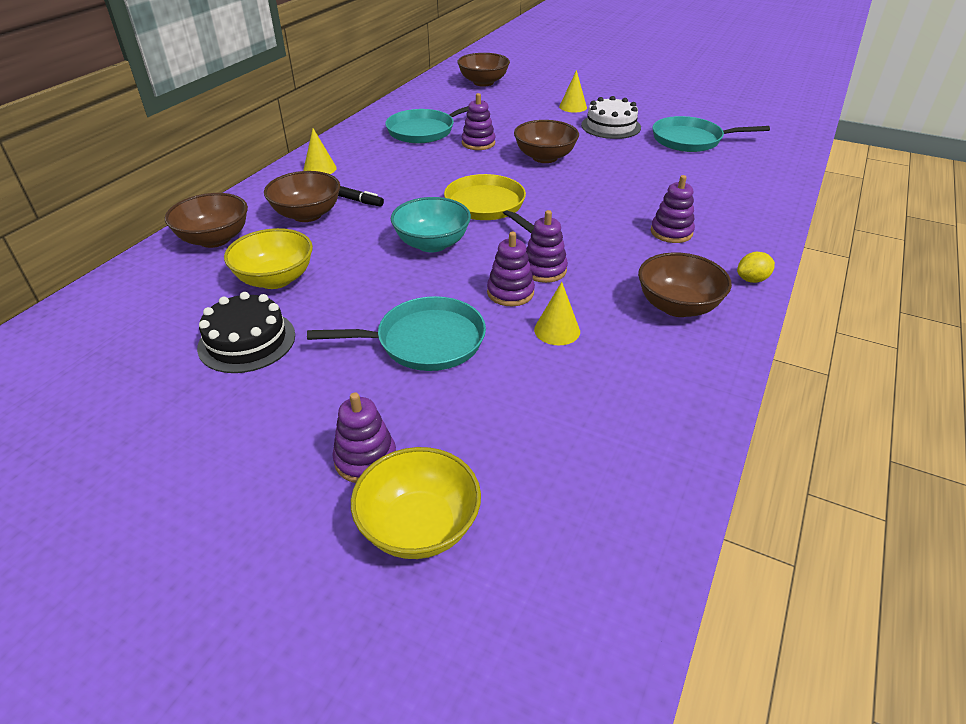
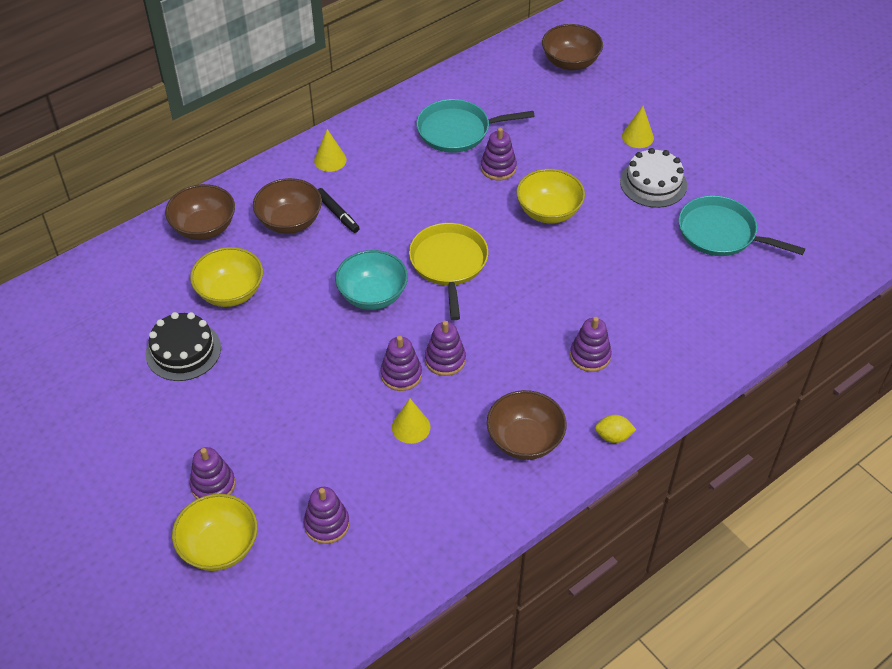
camera: 25 degrees right, 10 degrees up
(425, 341) = (307, 399): turquoise pan -> none
(539, 450) = (327, 524): none -> purple stacking toy
(544, 157) = (548, 211): brown bowl -> yellow bowl

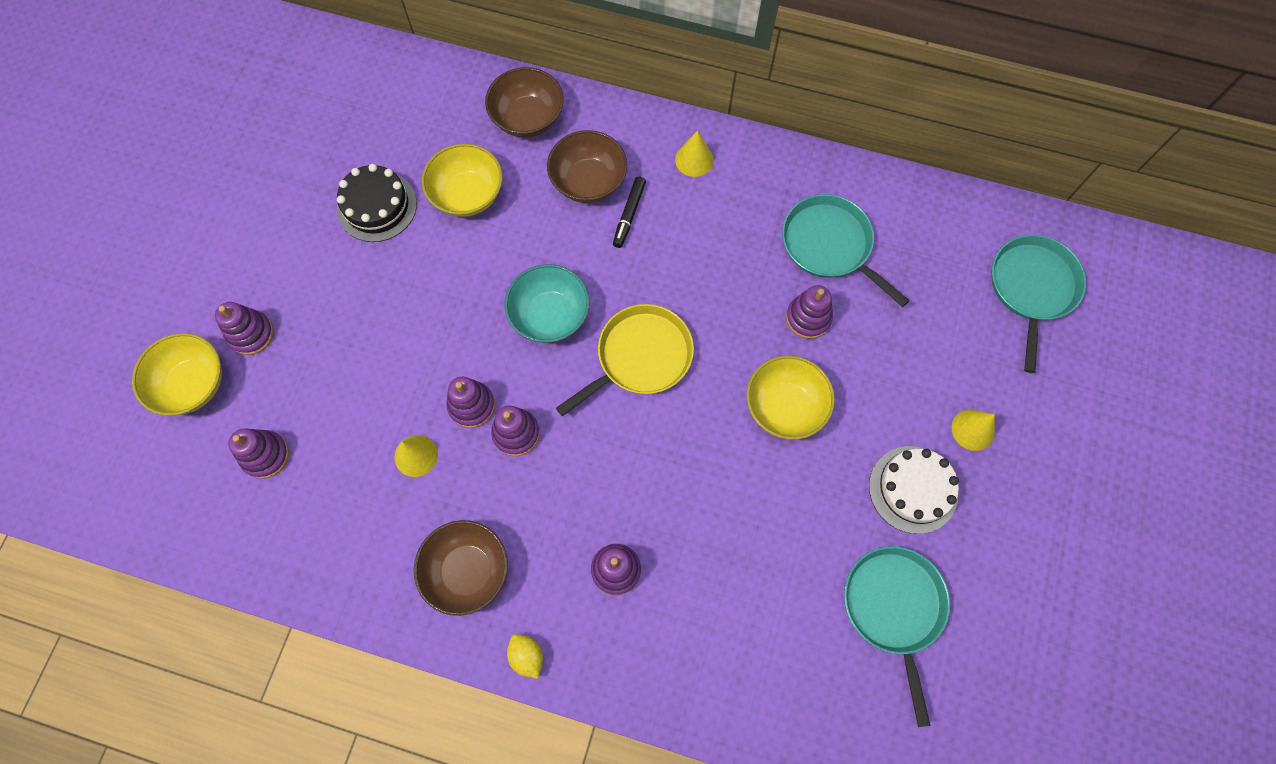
camera: 55 degrees right, 20 degrees up
(570, 62) = (1032, 288): brown bowl -> turquoise pan

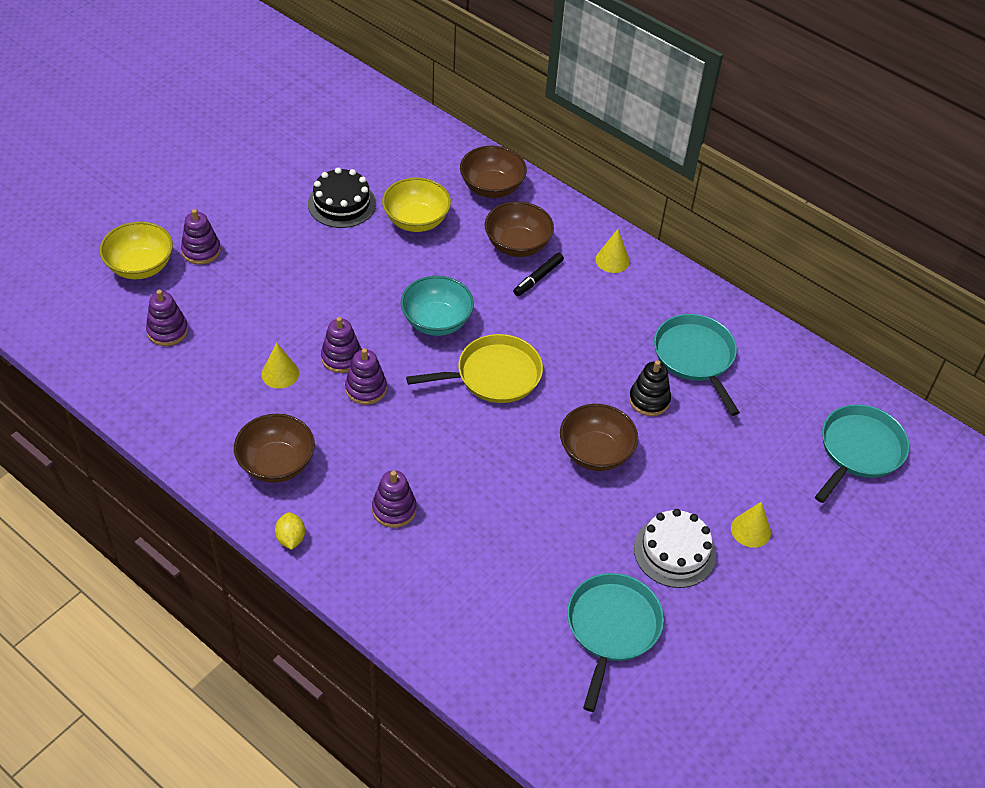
camera: 20 degrees right, 20 degrees down
(784, 406) = (595, 453): yellow bowl -> brown bowl
(808, 318) = (649, 400): purple stacking toy -> black stacking toy

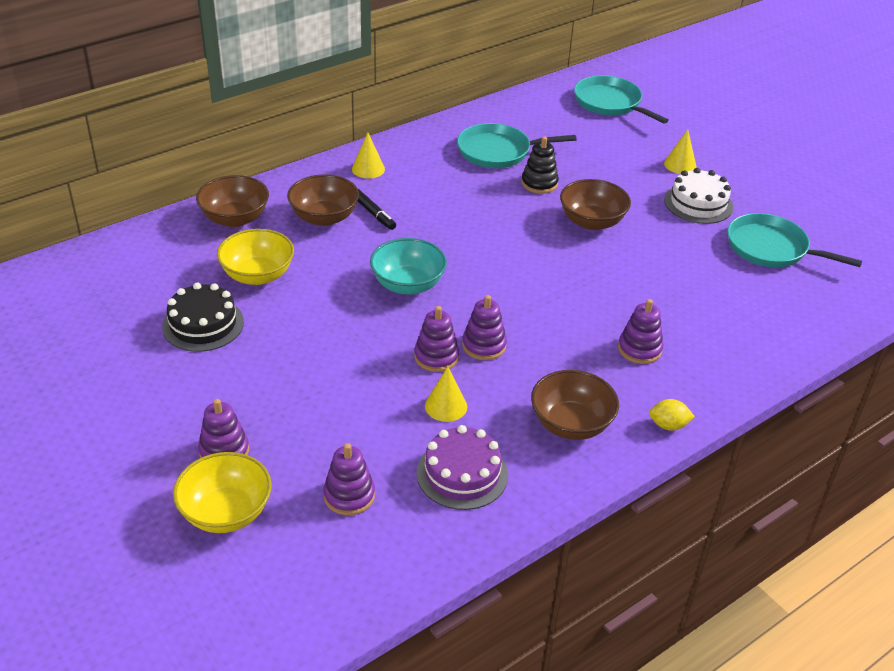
camera: 75 degrees left, 10 degrees down
(202, 396) = (462, 474): none -> purple cake
(494, 375) = (488, 261): yellow pan -> none

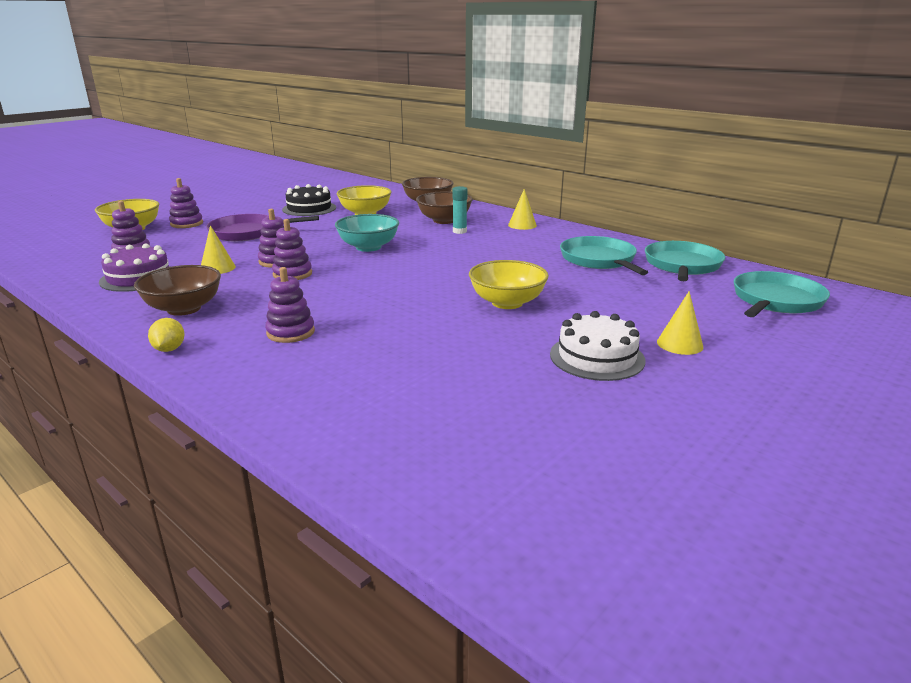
camera: 80 degrees right, 15 degrees down
(303, 384) = (248, 233): none -> purple pan
(373, 213) = (459, 231): black marker -> turquoise glue stick
(539, 183) = (558, 278): black stacking toy -> none
(592, 222) = (507, 303): brown bowl -> yellow bowl
(771, 248) = (526, 409): turquoise pan -> turquoise pan (682, 265)

